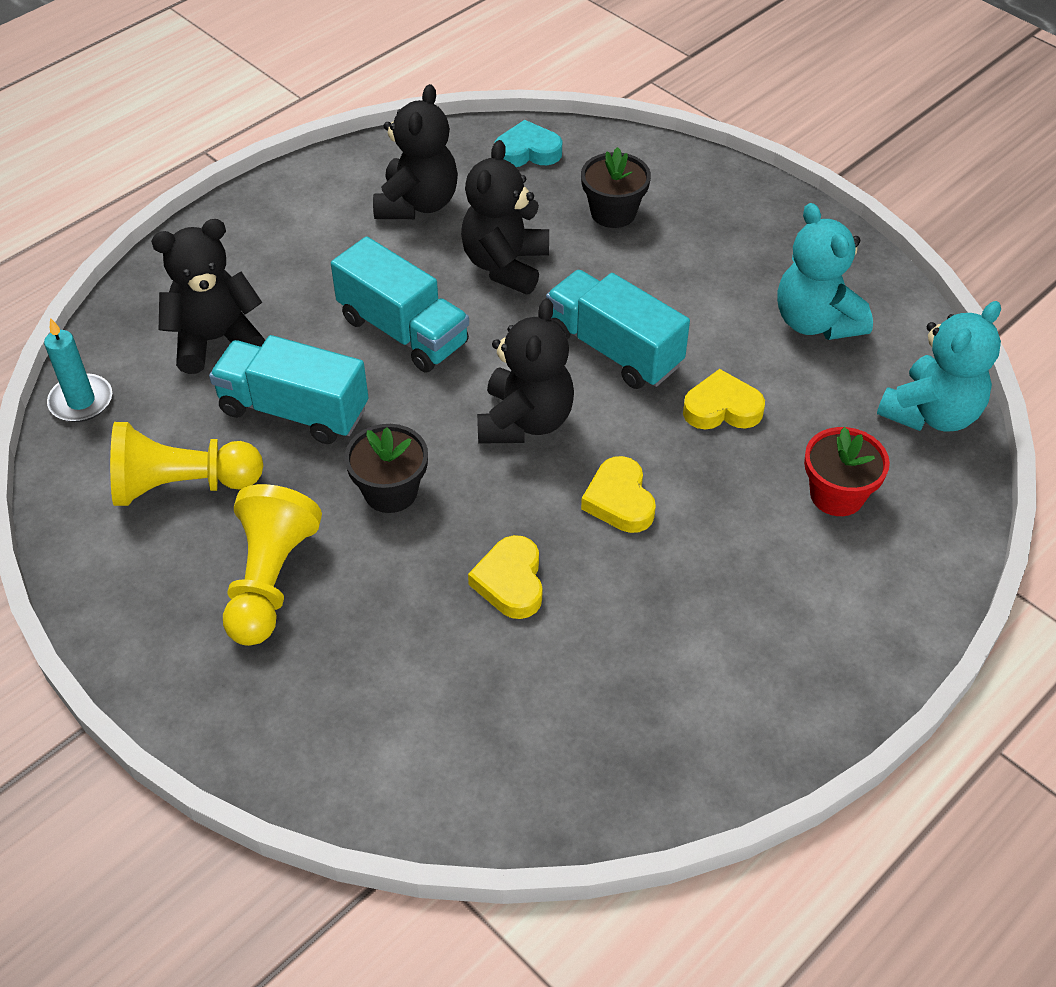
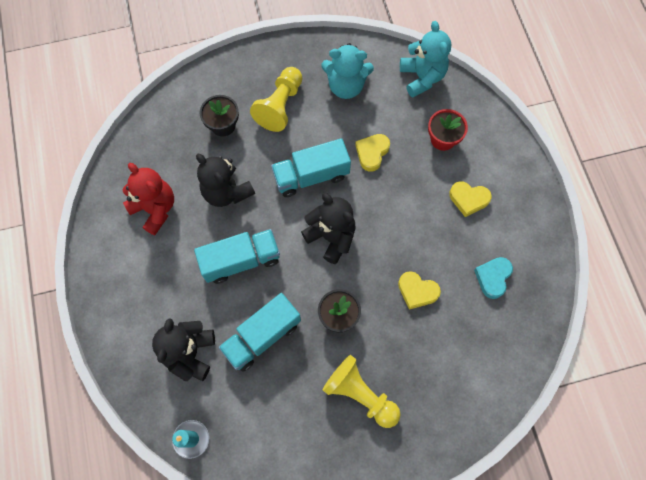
camera: 60 degrees left, 20 degrees up
(182, 485) = (279, 410): yellow pawn -> yellow pawn (280, 106)
(417, 204) = (155, 209): black teddy bear -> red teddy bear
(527, 151) = (152, 138): turquoise heart -> turquoise heart (493, 277)
(619, 500) = (398, 223): yellow heart -> yellow heart (468, 199)

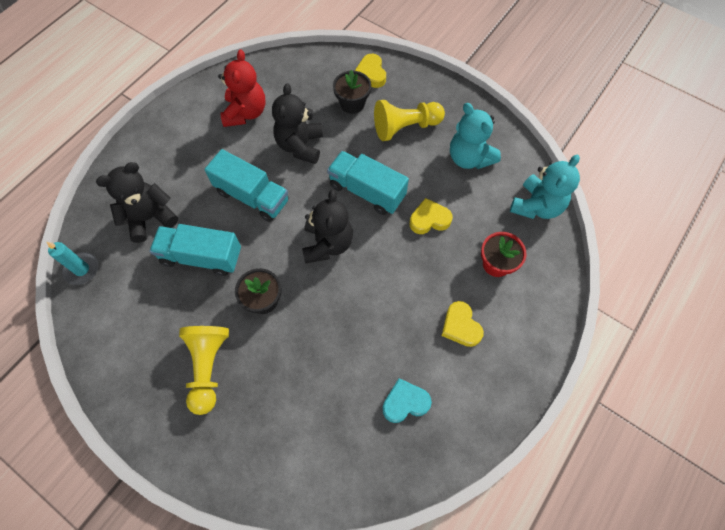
camera: 50 degrees right, 5 degrees down
(417, 291) = (337, 346): yellow heart -> yellow heart (371, 74)

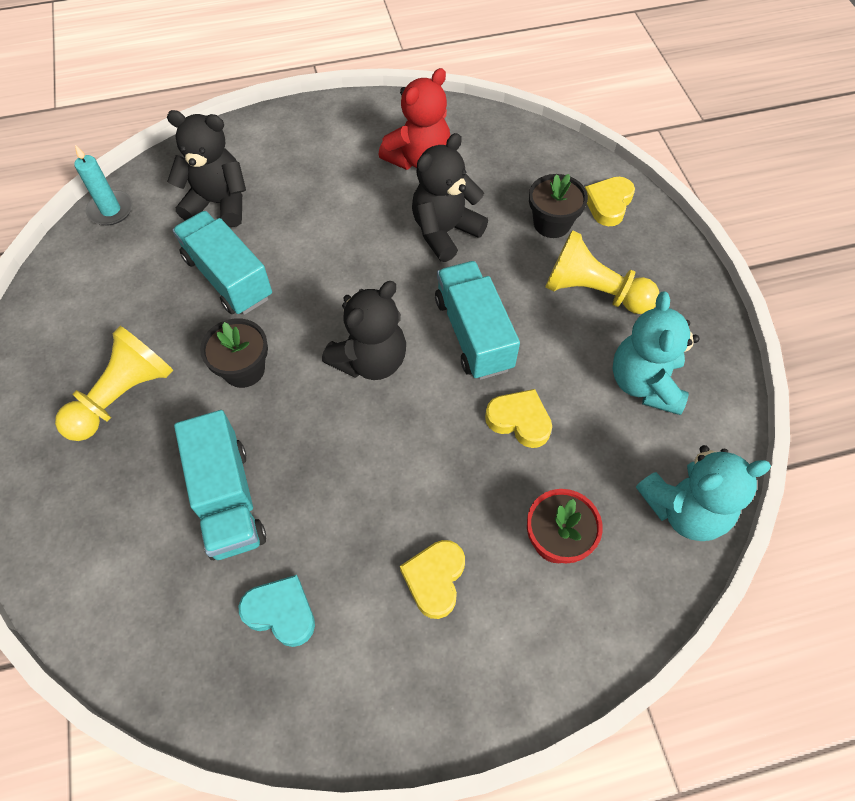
camera: 40 degrees right, 5 degrees down
(252, 196) = (340, 251): turquoise truck -> turquoise truck (228, 499)

